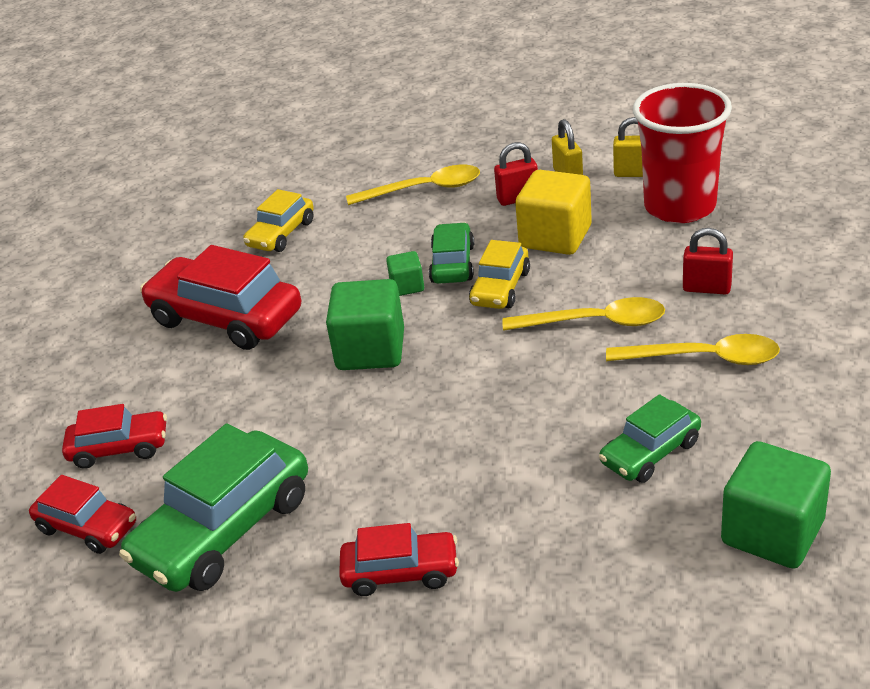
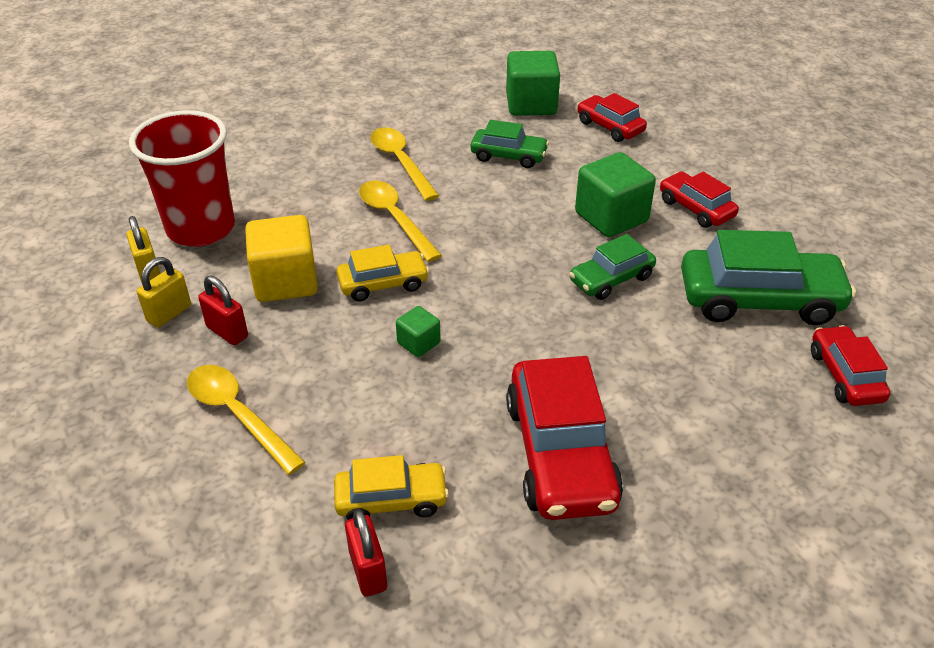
camera: 130 degrees left, 5 degrees up
(119, 448) = (769, 414): red car -> red car (610, 127)
(370, 350) = (520, 322): green cube -> green cube (611, 217)
(452, 264) = (366, 328): green car -> green car (611, 279)
(706, 288) = (317, 183): red padlock -> red padlock (368, 571)

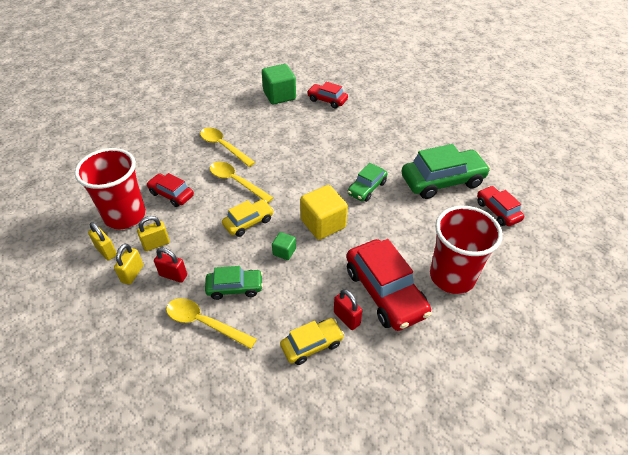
camera: 20 degrees left, 5 degrees up
(225, 280) = (156, 244): none -> yellow padlock
(286, 281) = (192, 235): yellow cube -> yellow cube (323, 224)
(368, 571) = (318, 388): red padlock -> red padlock (346, 318)
(508, 156) = (281, 129): green car -> green car (235, 288)
(611, 217) = (351, 153): green cube -> none
(696, 208) = (391, 138): red car -> red car (171, 194)
(699, 462) = (452, 276): none -> red cup

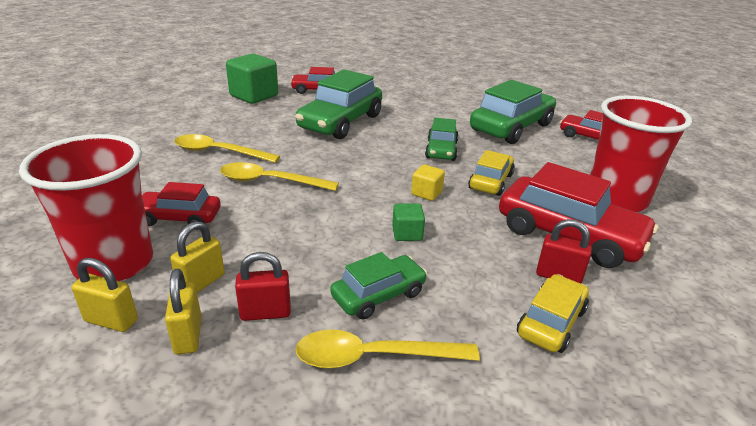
camera: 30 degrees left, 15 degrees down
(248, 222) = (327, 217): yellow car -> yellow car (490, 181)
(318, 139) = (341, 122): none -> green car
(323, 224) = (426, 193): yellow cube -> yellow cube, size x0.50

